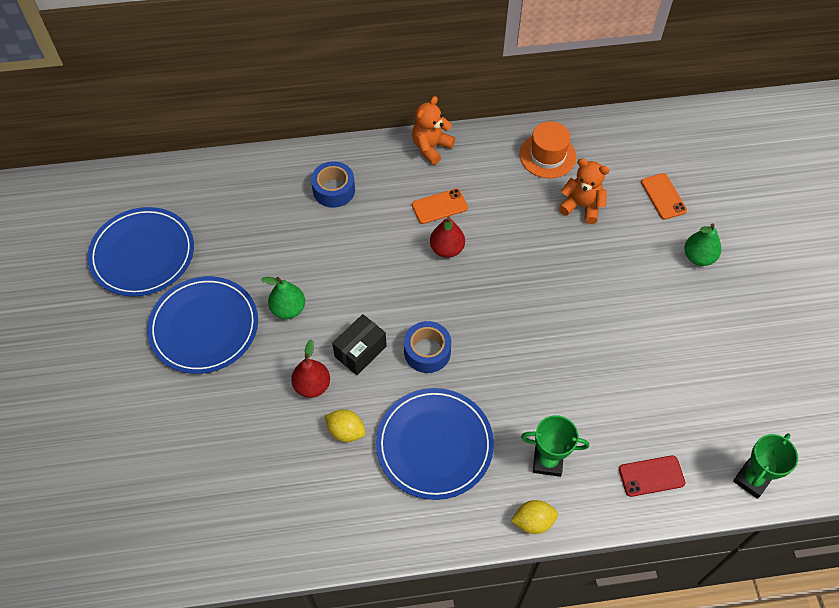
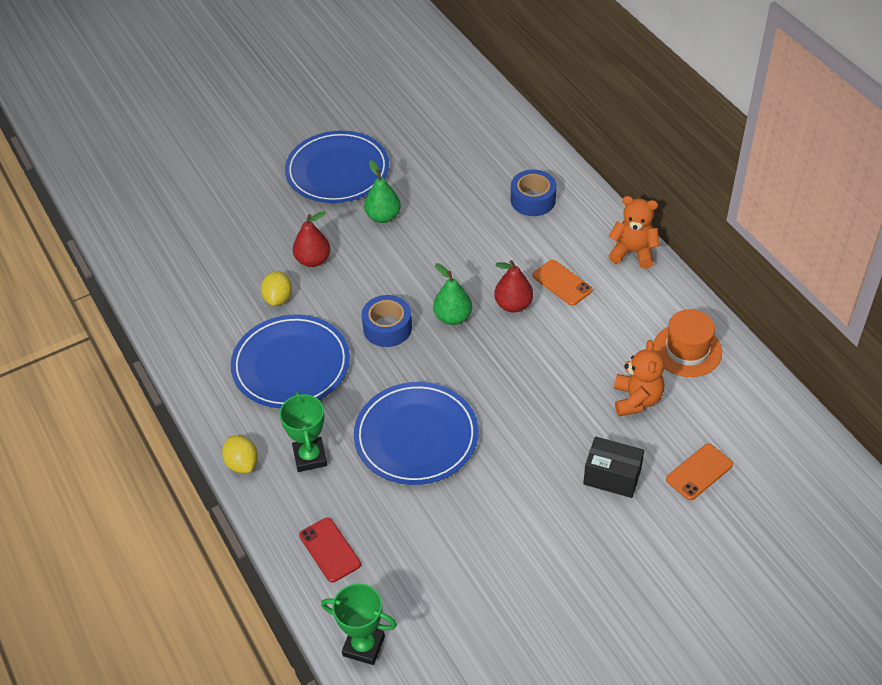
camera: 70 degrees right, 10 degrees down
(142, 254) = (389, 107): blue plate -> blue plate (416, 436)
(360, 351) = (364, 280): black box -> black box (612, 477)
(698, 257) = (632, 528): green pear -> green pear (453, 317)

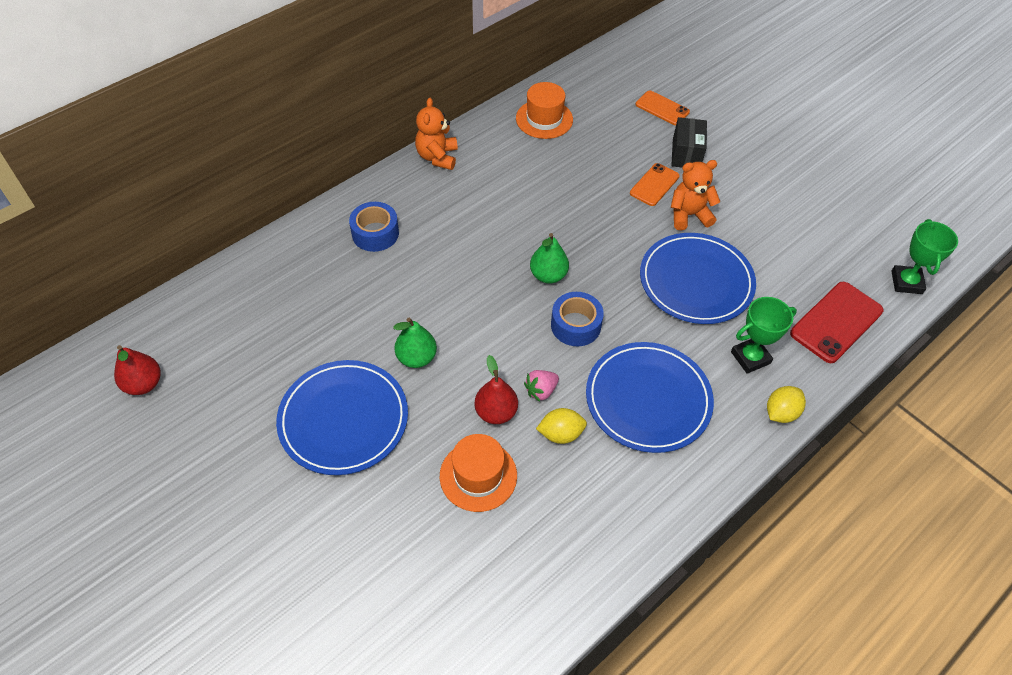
camera: 105 degrees left, 5 degrees up
(260, 243) = (478, 475): none -> orange hat
(324, 292) = (541, 391): none -> pink strawberry
(330, 550) = (836, 322): red phone -> red phone, size x1.59
(513, 305) = (521, 232): red pear -> red pear (143, 384)
(562, 283) = (485, 201): orange phone -> orange phone (654, 185)
(636, 400) = (605, 145): orange teddy bear -> orange teddy bear (689, 215)

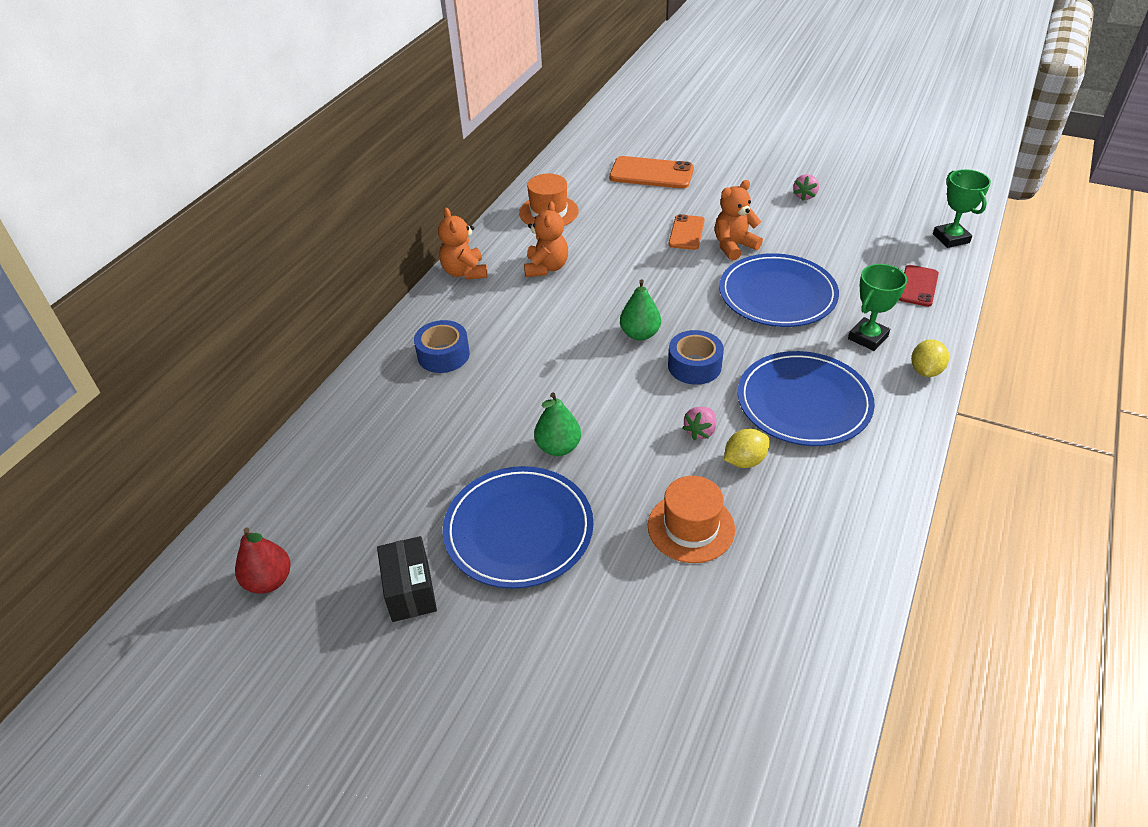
camera: 20 degrees left, 10 degrees down
(496, 412) = (670, 466): red pear -> none
(508, 177) = (546, 268): none -> orange teddy bear
(662, 108) = (651, 173): orange phone -> orange phone, size x1.59
(686, 154) = (697, 201): black box -> black box (410, 591)
(792, 183) = (804, 196): none -> pink strawberry
(836, 322) = (918, 286): red phone -> red phone, size x0.63

